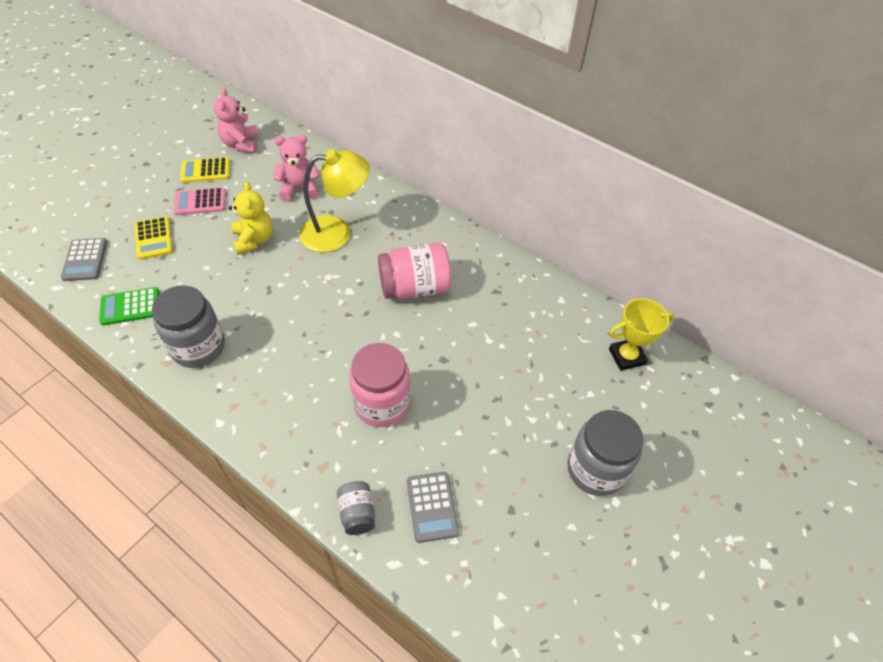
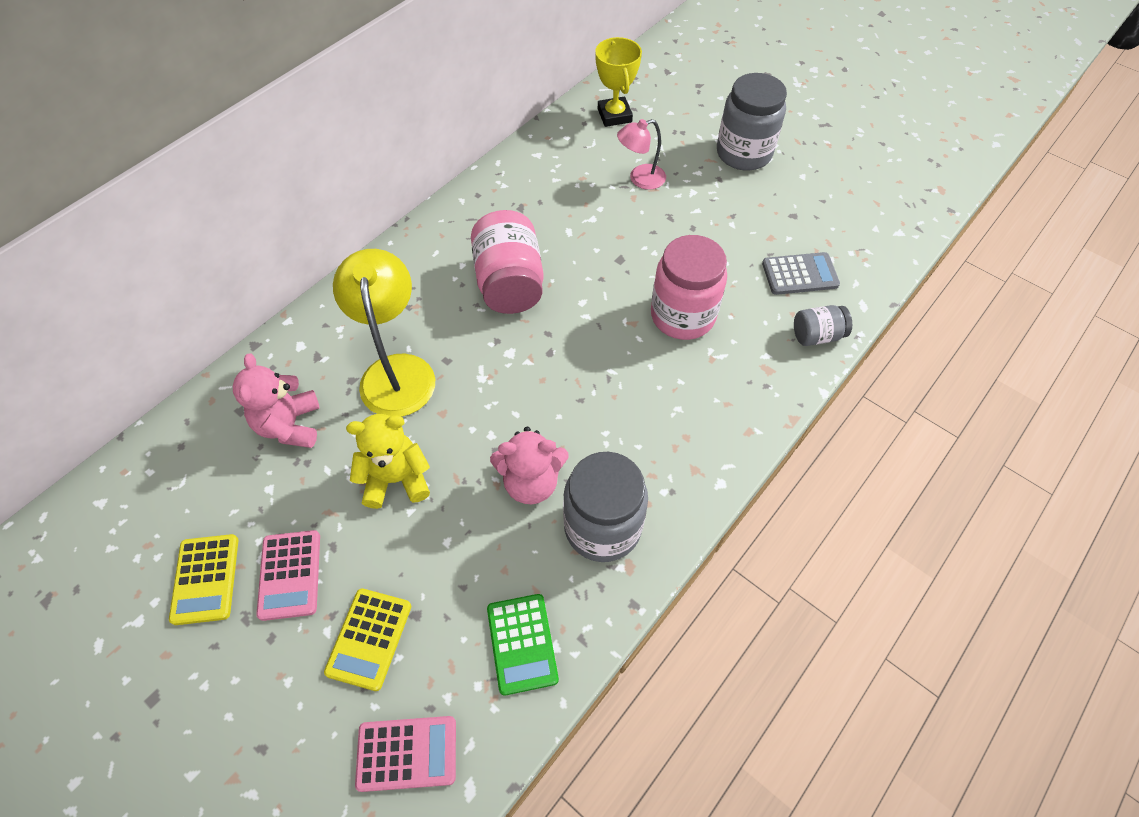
camera: 85 degrees left, 5 degrees up
(85, 260) = (407, 753): grey calculator -> pink calculator
(153, 238) = (369, 639): yellow calculator -> yellow calculator turned 120 degrees clockwise
(241, 144) = (145, 528): pink teddy bear -> pink teddy bear (531, 482)
(543, 376) = (640, 179): none -> pink lamp

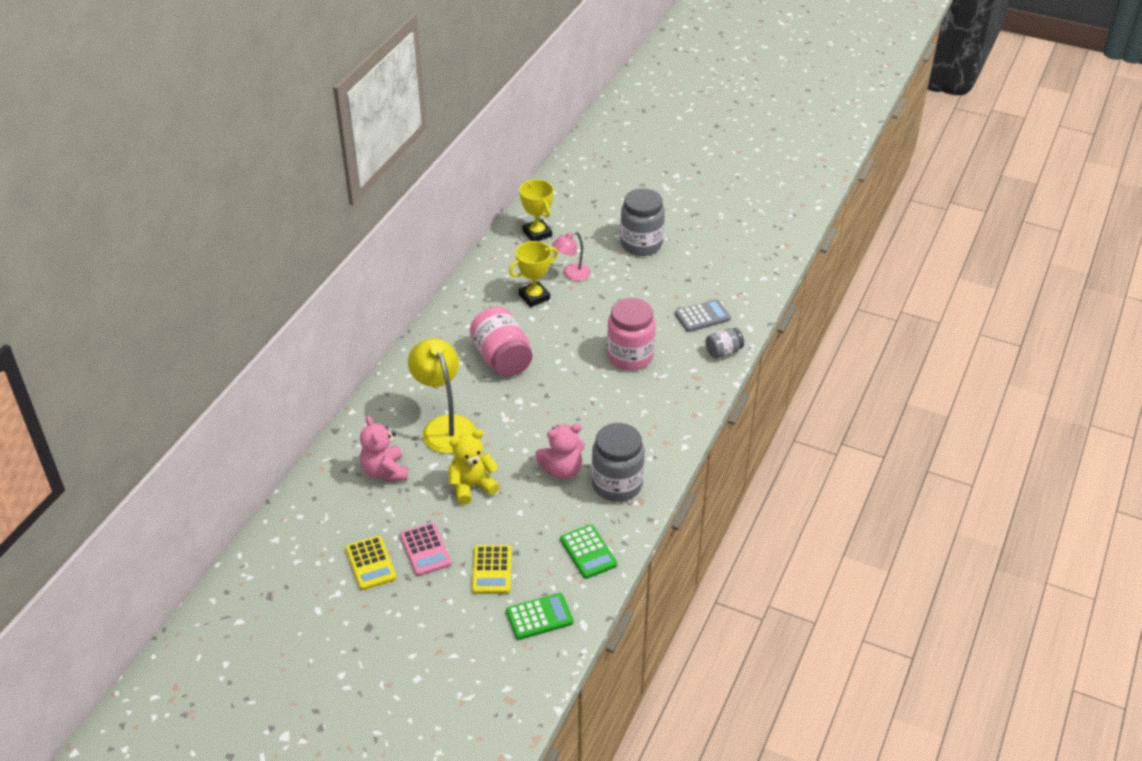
camera: 15 degrees left, 15 degrees down
(407, 753) = (539, 617): pink calculator -> green calculator
(582, 201) = (534, 297): none -> yellow trophy

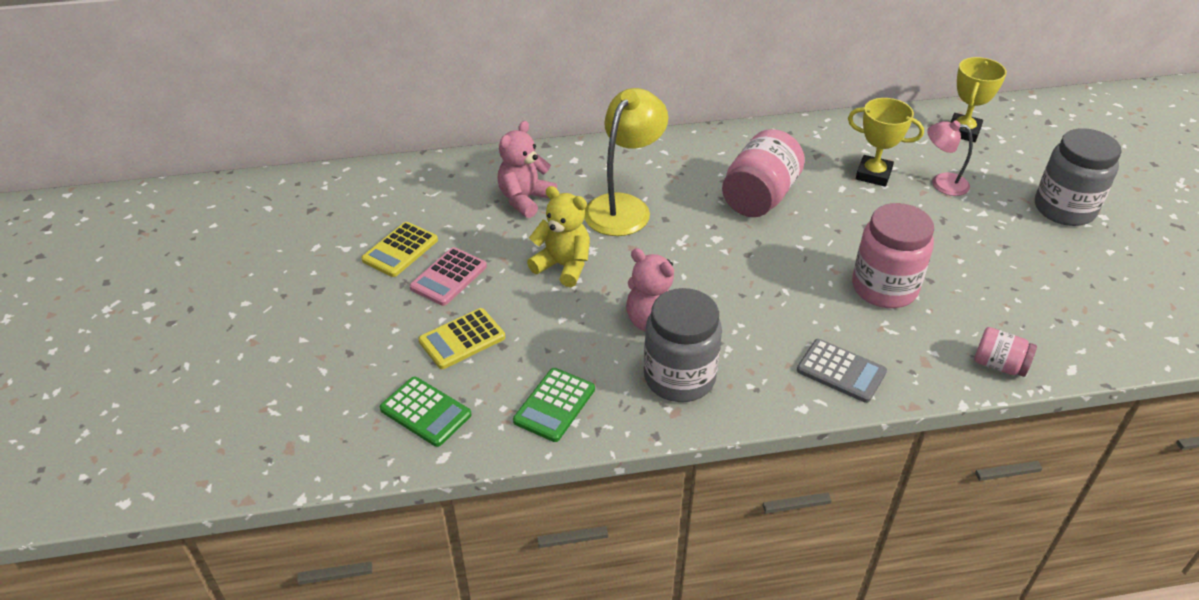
camera: 55 degrees right, 0 degrees up
(702, 316) = (1028, 316): grey calculator -> grey calculator (841, 371)
(723, 351) = (999, 365): grey jar -> pink jar

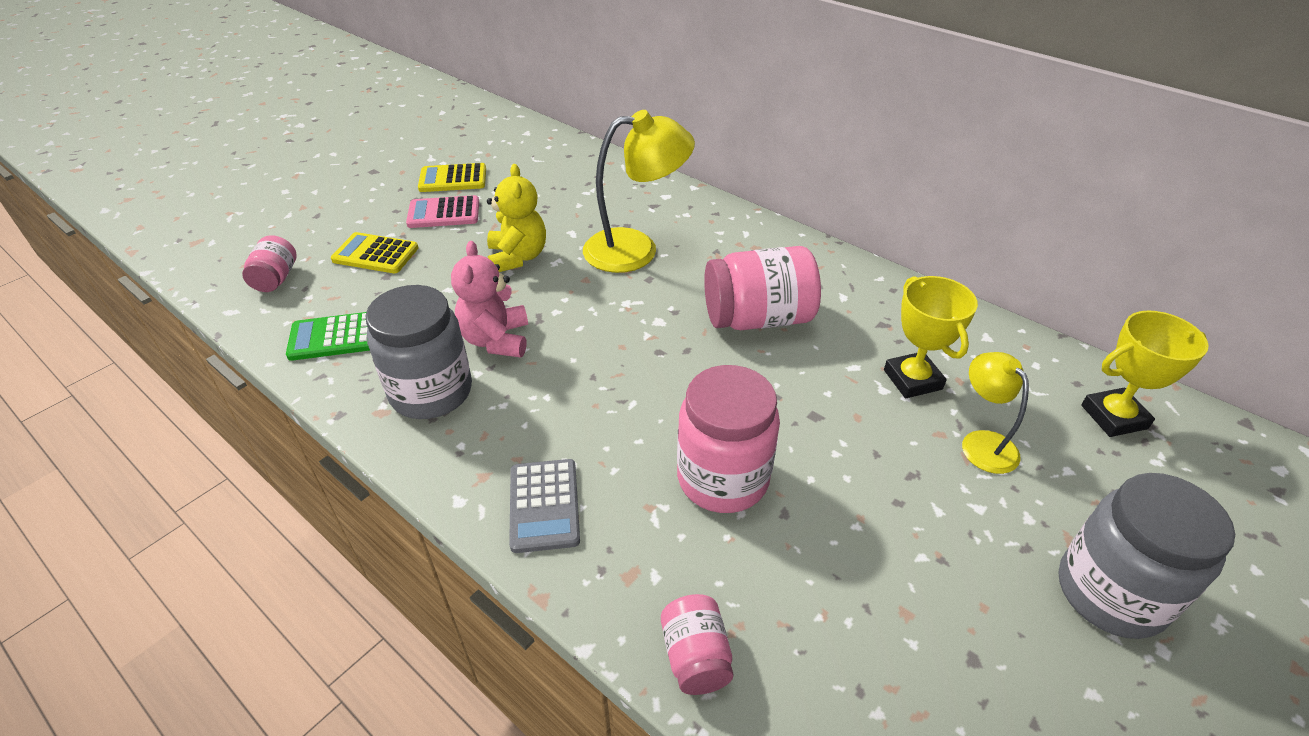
camera: 50 degrees right, 0 degrees up
(425, 412) = (276, 279): green calculator -> pink jar
(525, 199) = (581, 199): pink teddy bear -> none
(942, 183) = (982, 443): pink lamp -> yellow lamp

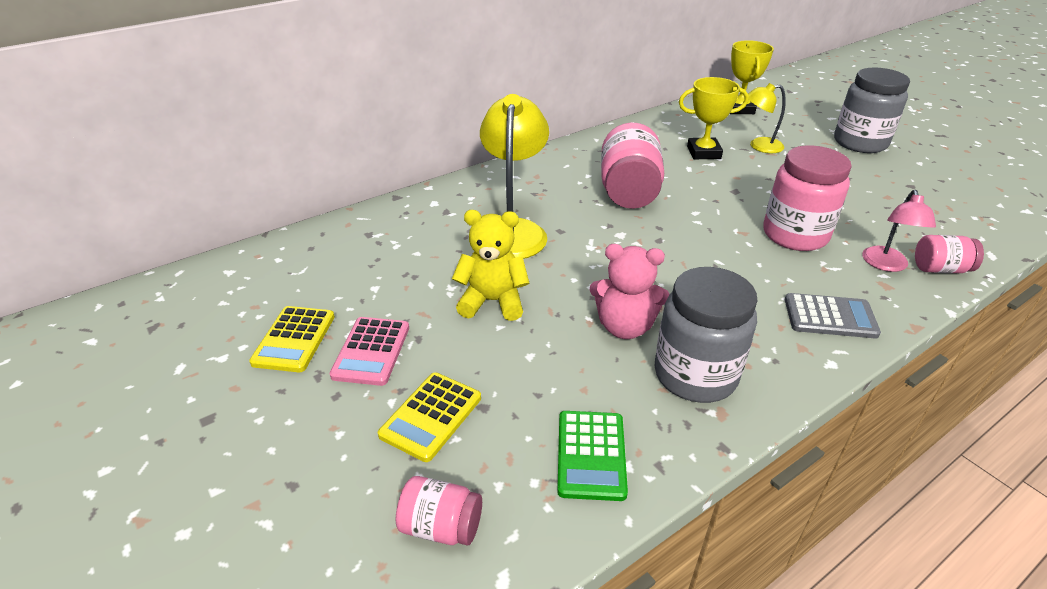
camera: 75 degrees left, 5 degrees down
(682, 582) = (886, 265): none -> pink lamp

